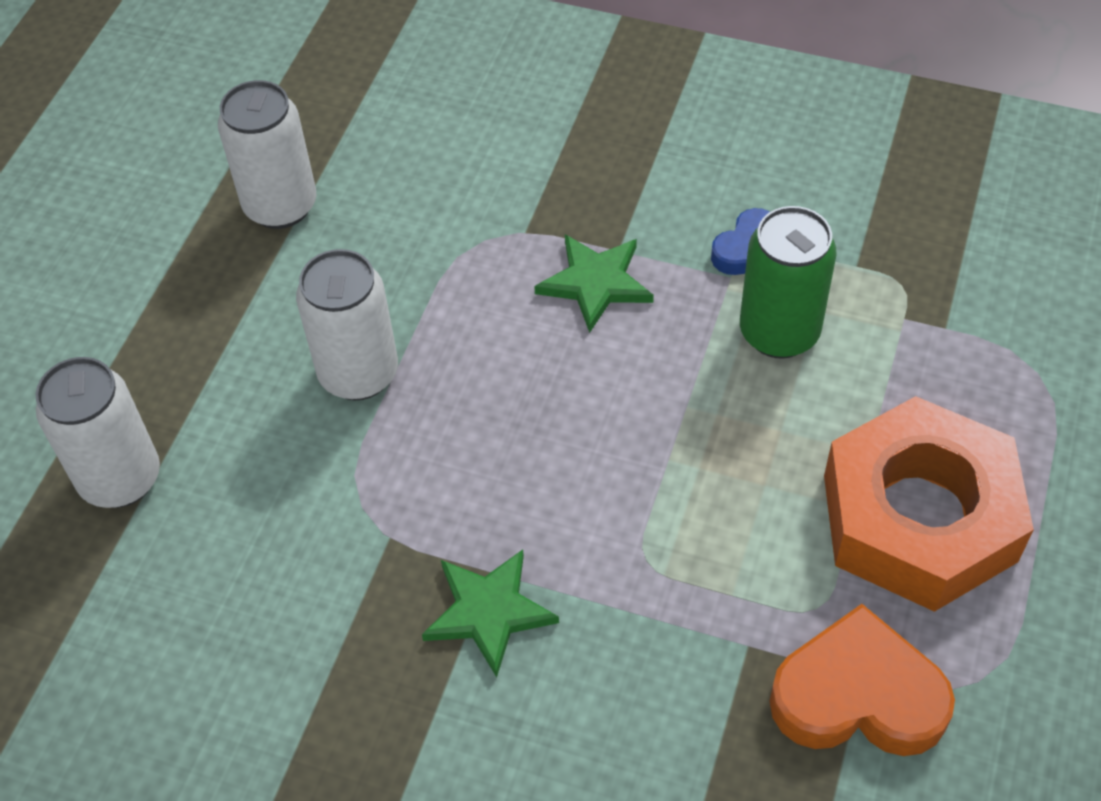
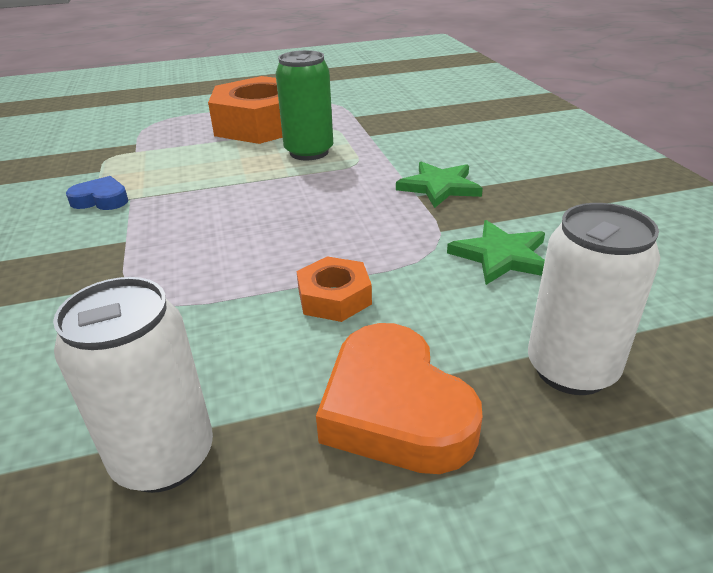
camera: 125 degrees left, 20 degrees down
(358, 373) = (334, 297): white can -> orange nut
(596, 283) = (165, 237): green star -> green star (501, 256)
(779, 332) = (168, 175): green can -> green can (309, 152)
(858, 696) = (363, 114): orange heart -> orange heart (394, 409)

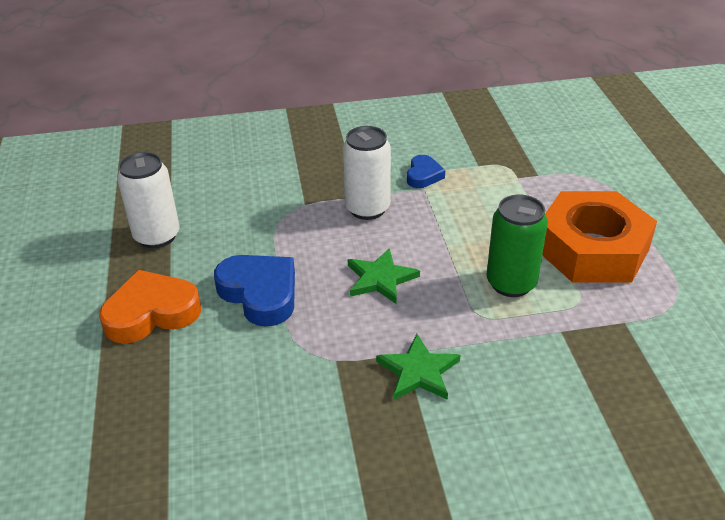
camera: 95 degrees right, 5 degrees up
(334, 297) = (260, 293): orange nut -> blue heart
(501, 256) = (285, 391): green star -> green star (380, 278)
(571, 369) = (148, 396): white can -> white can (367, 208)

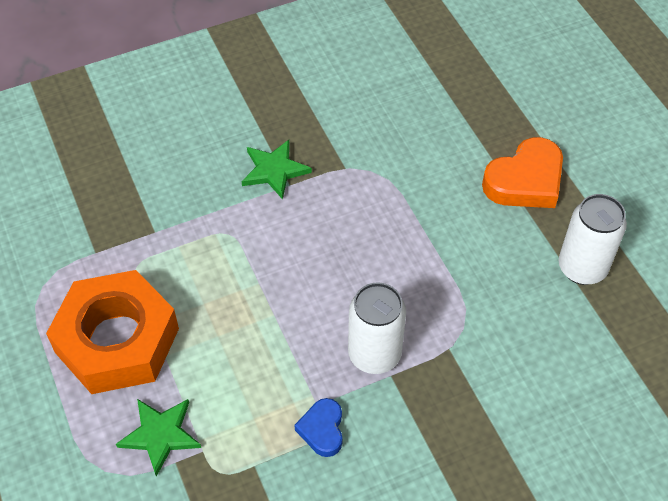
camera: 165 degrees right, 15 degrees up
(260, 293) = (439, 219): blue heart -> none
(380, 278) = (331, 258): green star -> green star (160, 435)
(511, 283) = (202, 277): green can -> none

